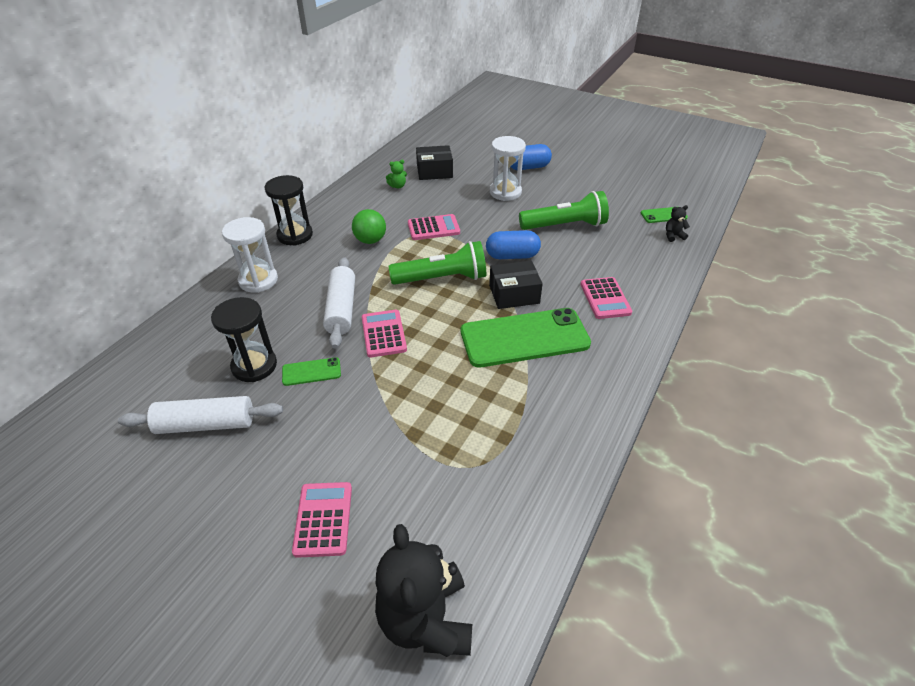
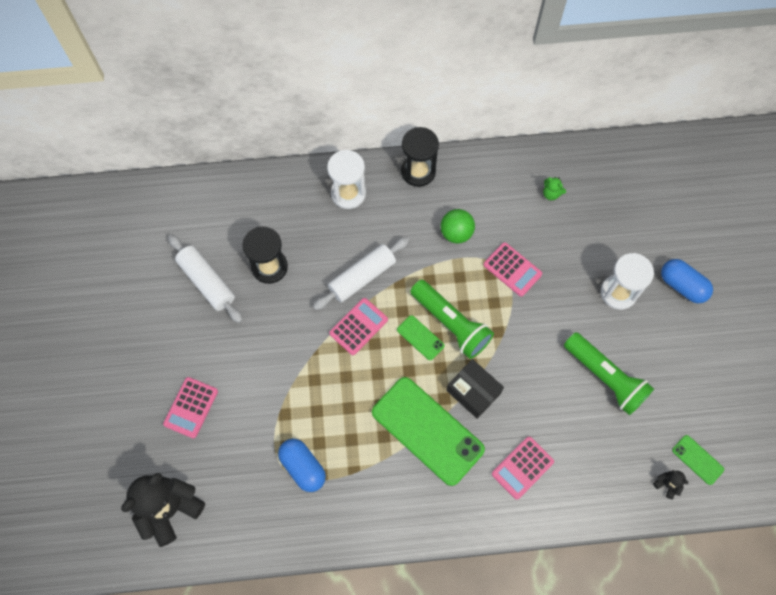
camera: 55 degrees right, 25 degrees up
(311, 372) = (290, 307): green phone -> green phone (420, 338)
(323, 519) = (191, 407): pink calculator -> pink calculator turned 150 degrees clockwise
(434, 171) = (601, 207): black box -> none
(512, 256) = (523, 359): blue capsule -> blue capsule (303, 467)

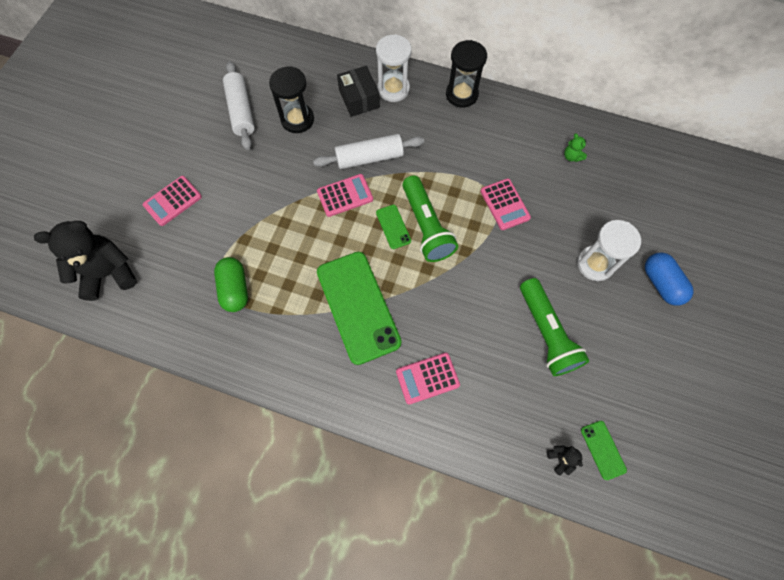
camera: 25 degrees right, 0 degrees up
(303, 467) = (235, 289): blue capsule -> green capsule
(456, 233) = (469, 155): green ball -> none
(473, 392) = (416, 292): black box -> black box (359, 99)

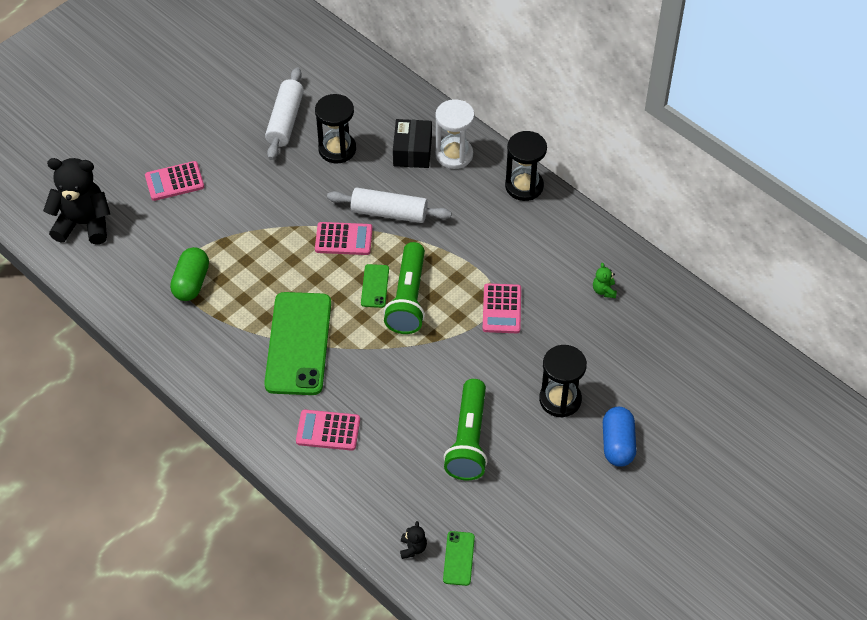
camera: 25 degrees right, 15 degrees down
(595, 264) = (560, 399): white hourglass -> black hourglass

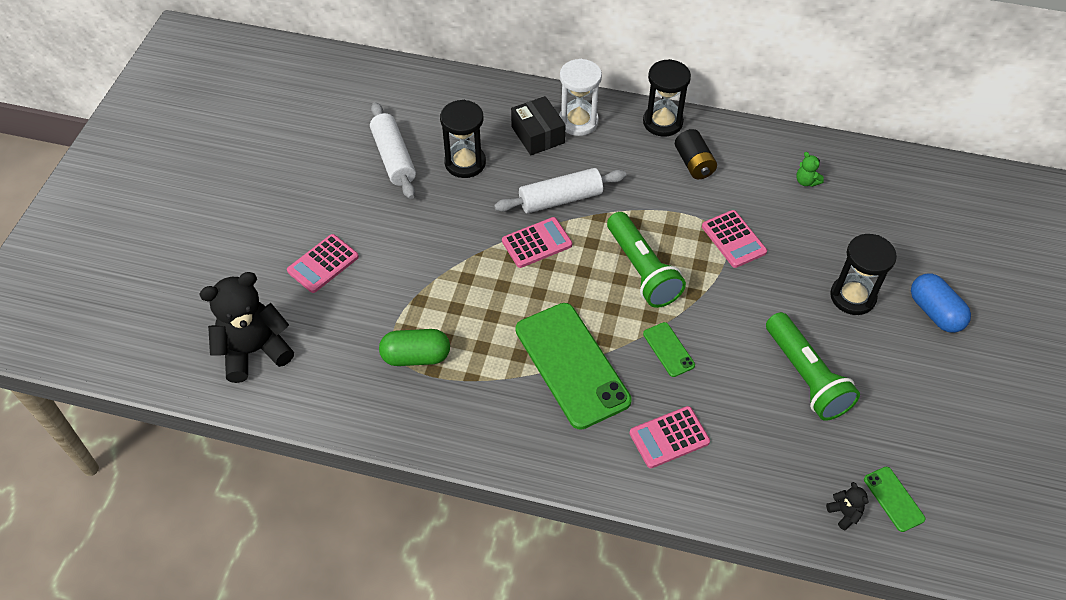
camera: 30 degrees left, 0 degrees up
(191, 282) = (416, 357): green capsule -> green capsule turned 75 degrees counterclockwise
(375, 286) = (601, 273): green phone -> green phone (668, 349)
(521, 233) = (694, 163): none -> black battery

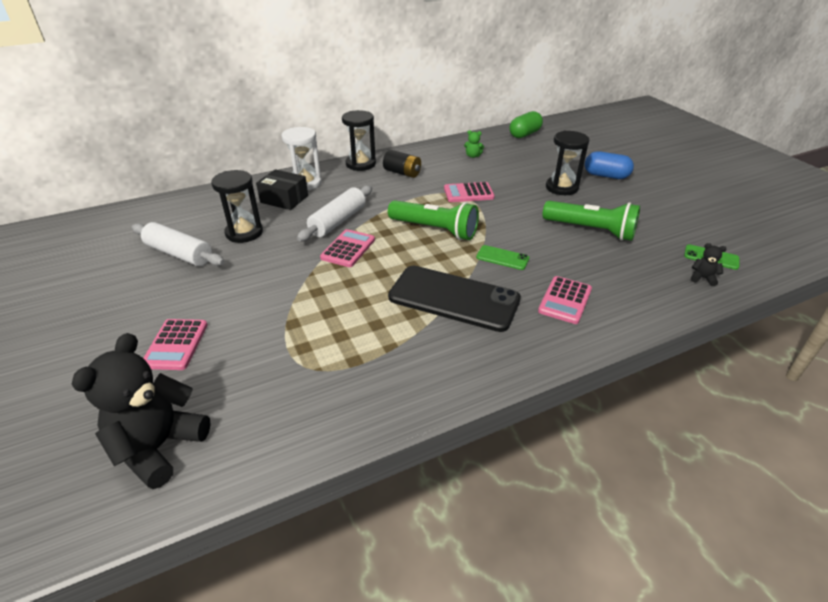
camera: 40 degrees left, 15 degrees down
(416, 357) = (329, 360): green capsule -> green capsule (524, 134)
(571, 365) = (454, 298): green phone -> black phone
(733, 239) = (468, 193): pink calculator -> pink calculator turned 150 degrees clockwise

